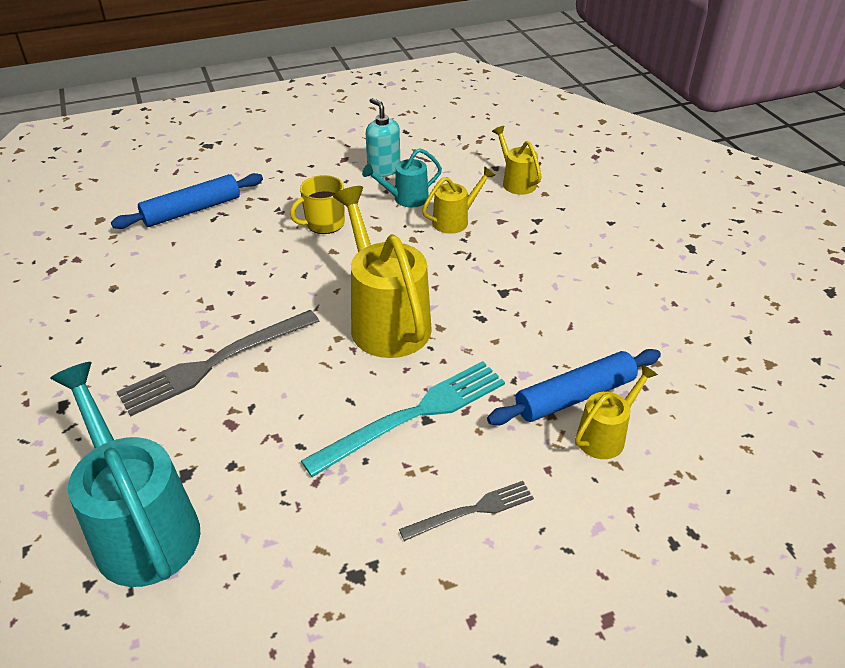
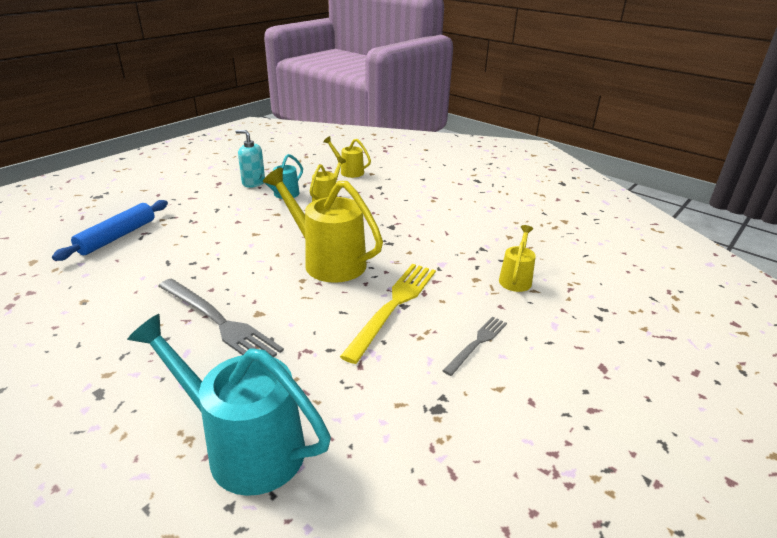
camera: 30 degrees left, 10 degrees down
(215, 363) = (219, 322): grey fork -> grey fork turned 75 degrees counterclockwise
(324, 223) = (235, 220): yellow mug -> none
(414, 415) = (393, 306): turquoise fork -> yellow fork
(575, 396) = (481, 265): blue rolling pin -> none

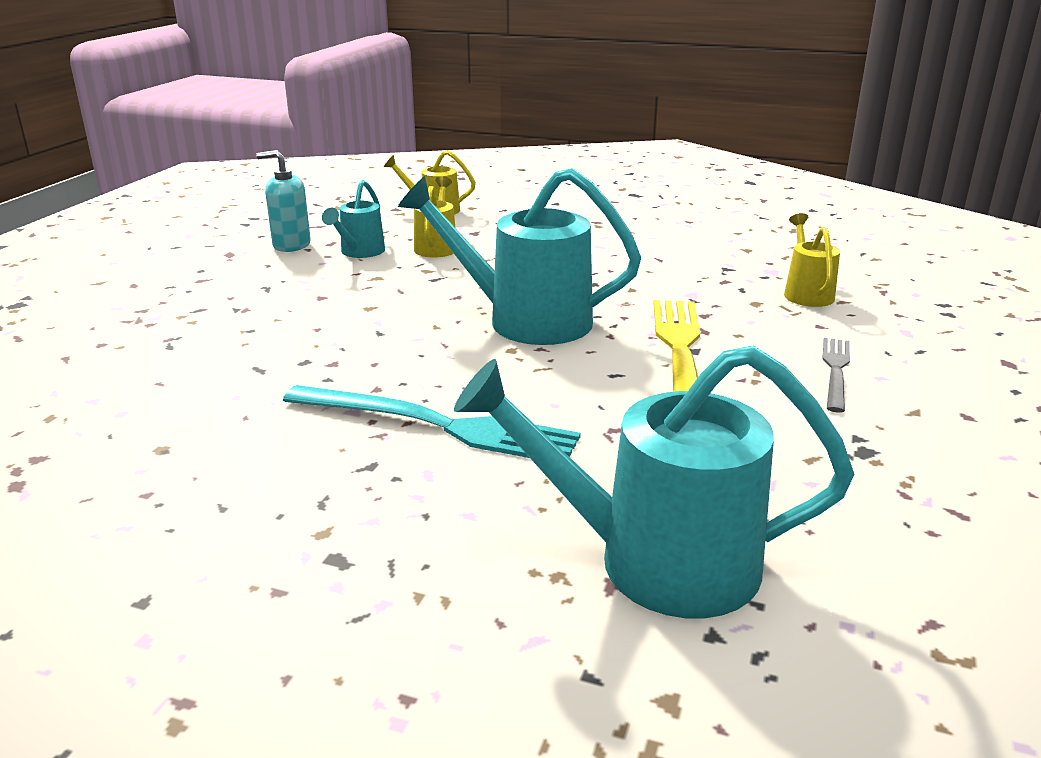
camera: 20 degrees left, 5 degrees down
(117, 236) = (123, 352): blue rolling pin -> none
(219, 322) = (438, 425): grey fork -> turquoise fork
(327, 261) = (523, 320): yellow watering can -> turquoise watering can

